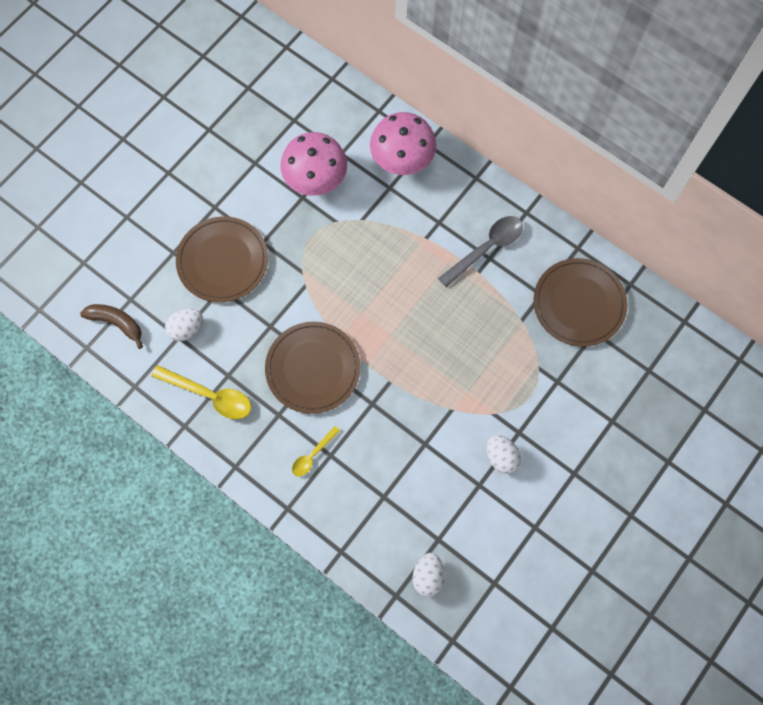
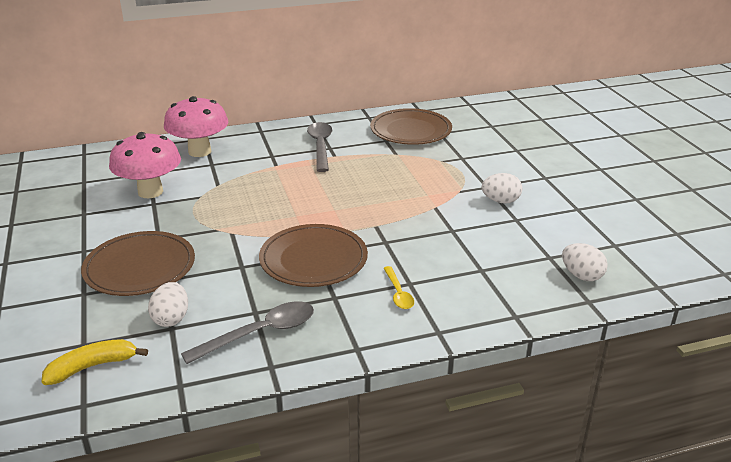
camera: 55 degrees left, 40 degrees down
(117, 323) = (92, 366): brown banana -> yellow banana
(209, 395) = (260, 333): yellow spoon -> grey spoon

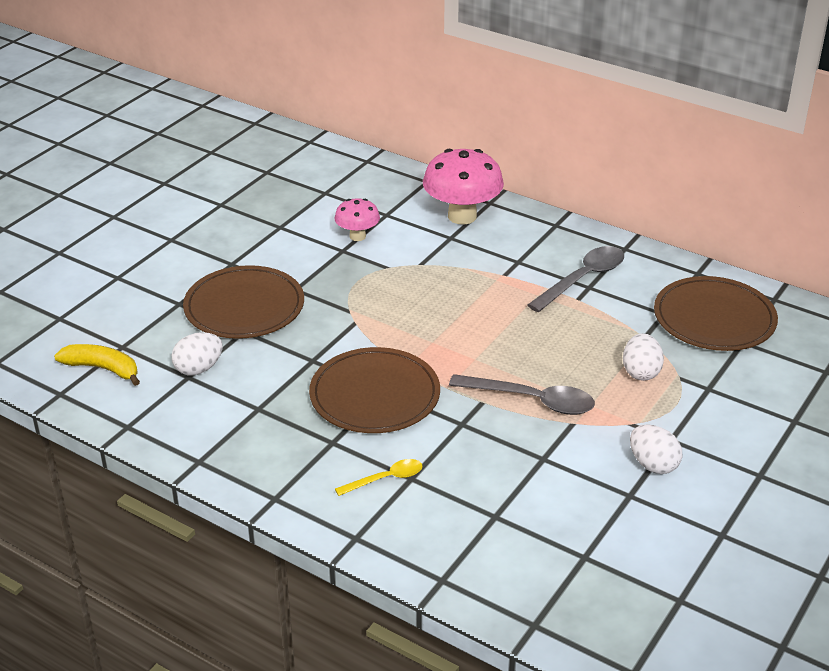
camera: 50 degrees right, 5 degrees up
(150, 192) = (357, 236): pink mushroom -> pink mushroom, size x0.56
(260, 333) = (233, 429): grey spoon -> grey spoon (531, 400)
(398, 293) = (385, 479): yellow spoon -> yellow spoon turned 150 degrees counterclockwise
(581, 276) = (578, 598): white egg -> white egg (640, 372)

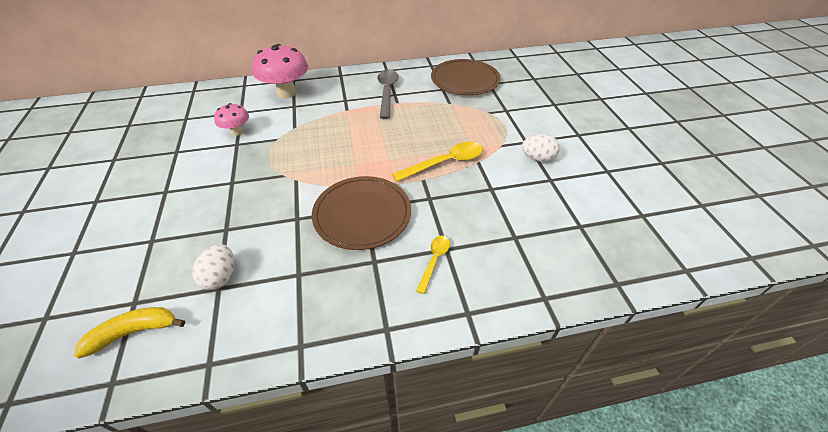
camera: 45 degrees left, 10 degrees up
(244, 307) = (208, 213): brown plate -> none
(531, 400) = (445, 163): grey spoon -> yellow spoon
(640, 372) = (471, 119): white egg -> none

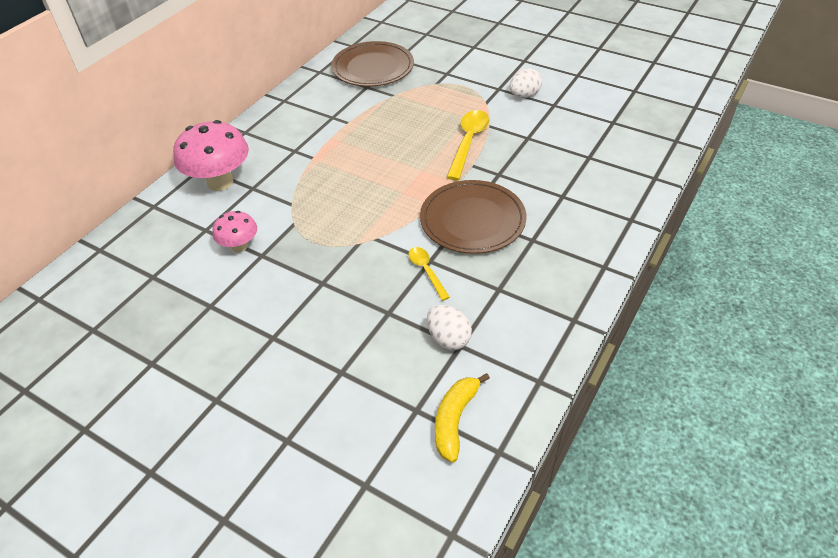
camera: 45 degrees left, 0 degrees up
(387, 92) = (322, 119): grey spoon -> none
(434, 261) = (567, 208): yellow spoon -> yellow spoon (426, 271)

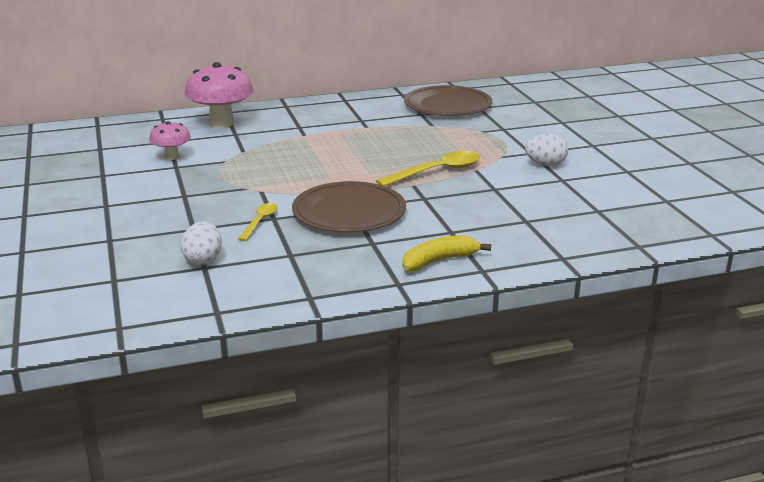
camera: 40 degrees right, 20 degrees down
(454, 420) = (125, 297): yellow banana -> yellow banana (439, 261)

